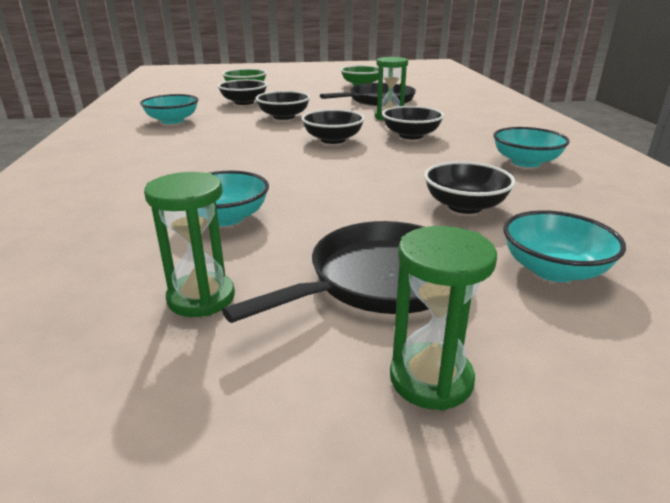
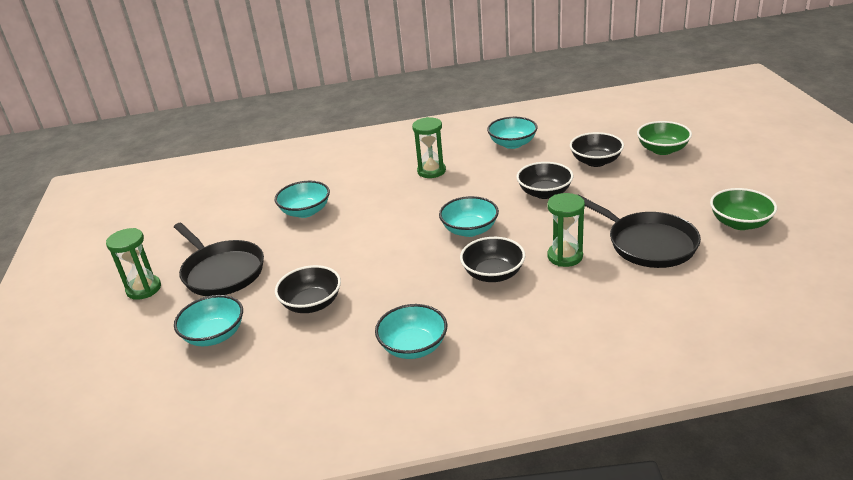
camera: 90 degrees right, 5 degrees up
(201, 298) = (220, 223): green hourglass -> green hourglass (431, 171)
(333, 140) = (469, 230): black bowl -> turquoise bowl

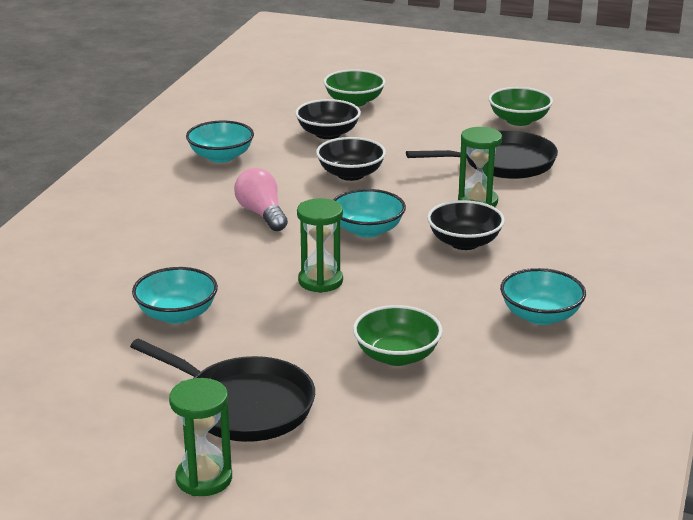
camera: 65 degrees left, 5 degrees down
(214, 335) = (387, 436): turquoise bowl -> none
(221, 271) = (243, 405): black pan -> black pan turned 45 degrees clockwise
(312, 304) = (397, 356): black bowl -> green bowl
(431, 171) = (207, 214): green hourglass -> green hourglass (320, 281)
(451, 187) = (262, 214): none -> pink light bulb

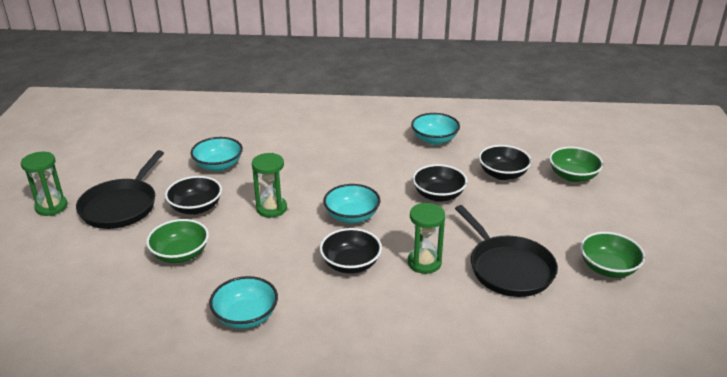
camera: 75 degrees right, 5 degrees up
(262, 214) = (357, 170): pink light bulb -> none
(285, 339) = (196, 208): none -> black bowl

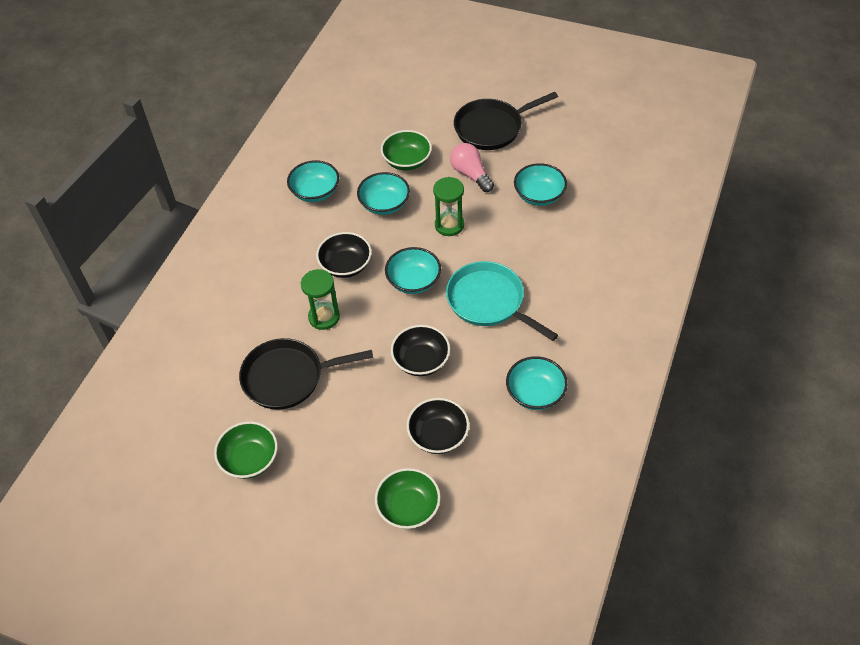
camera: 110 degrees right, 20 degrees up
(51, 207) = (506, 87): green hourglass -> none
(121, 206) = (492, 128): black pan -> black pan turned 60 degrees counterclockwise
(196, 208) = (471, 174): black bowl -> pink light bulb
(253, 256) = (384, 204): none -> turquoise bowl
(356, 172) = (489, 301): none -> turquoise pan

